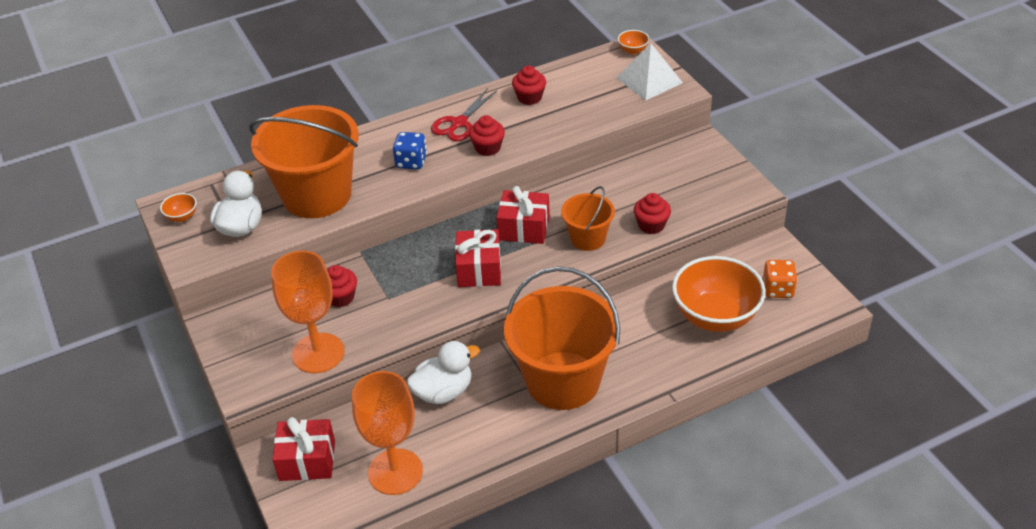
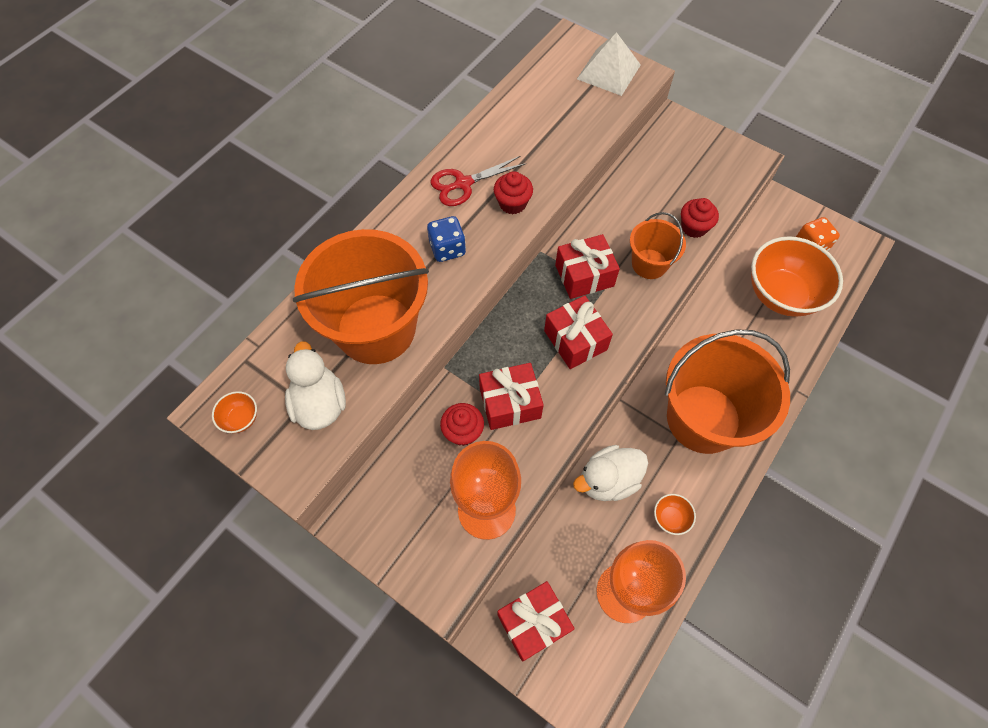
camera: 30 degrees left, 20 degrees up
(391, 292) = (510, 403): none -> red gift
(443, 392) = (608, 480): white duck -> white duck turned 150 degrees counterclockwise
(459, 123) = (463, 184): red scissors -> red scissors turned 60 degrees clockwise
(529, 97) = (511, 129): red cupcake -> none
(633, 50) = (570, 43): orange bowl -> orange bowl (670, 518)

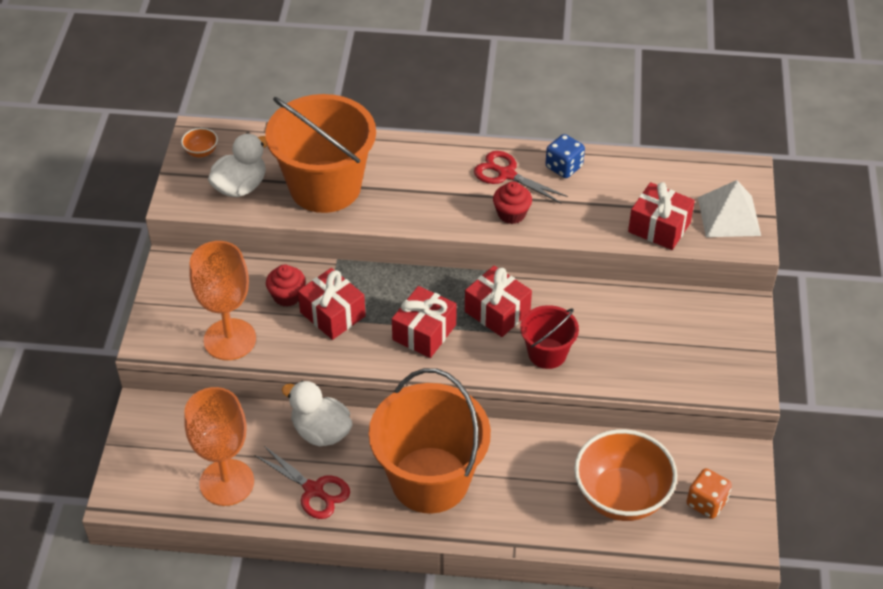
camera: 60 degrees right, 15 degrees down
(447, 249) = (431, 194): blue dice -> blue dice (564, 167)
(533, 623) = (167, 431): red gift -> red gift (659, 227)
(649, 264) = (547, 353): orange bucket -> red bucket
(670, 518) = (314, 490): orange bowl -> red scissors
(694, 227) = (618, 371): red cupcake -> none

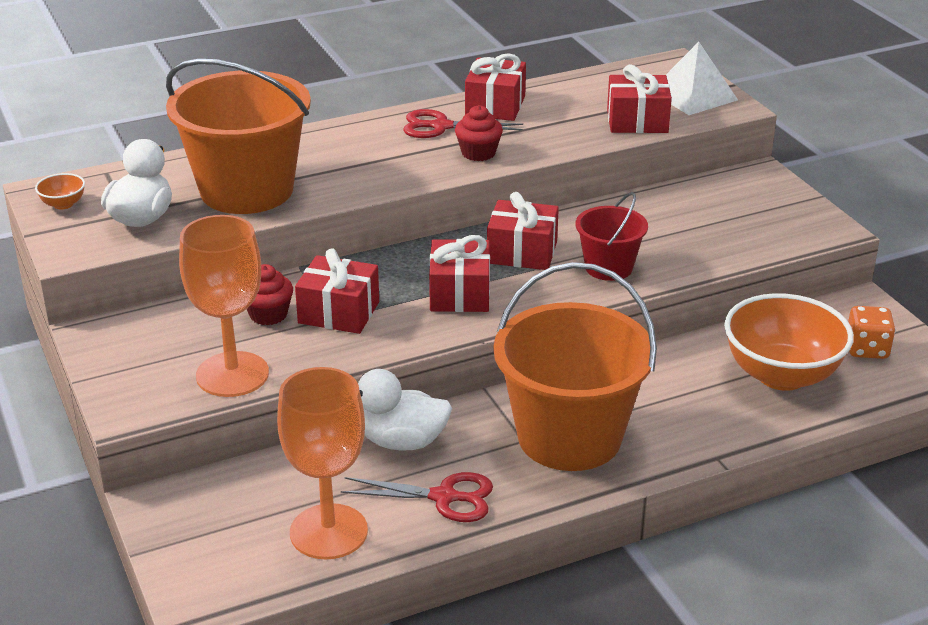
camera: 30 degrees left, 15 degrees down
(564, 167) = (495, 106): blue dice -> red gift

